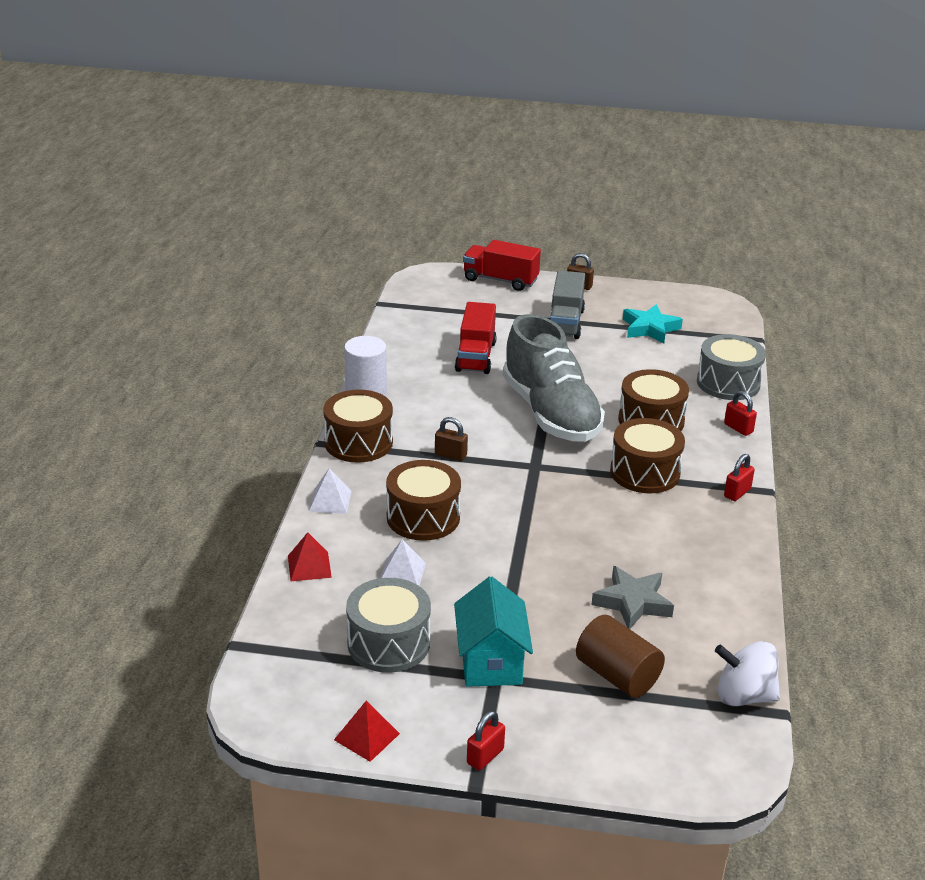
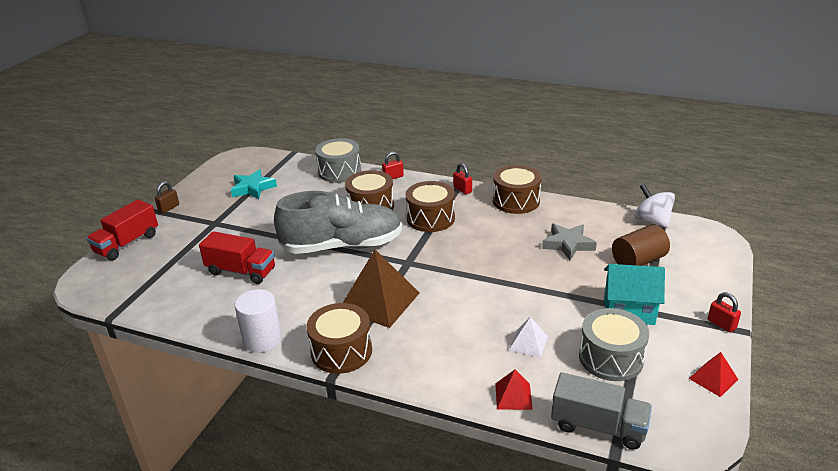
camera: 75 degrees left, 0 degrees up
(330, 501) = (423, 376): white pyramid -> none
(423, 517) = (459, 324): brown drum -> brown drum (516, 201)
(450, 455) = (379, 301): brown padlock -> brown pyramid
(565, 323) = (219, 222): grey truck -> grey truck (598, 426)
(744, 696) = (652, 221): white spinning top -> white spinning top turned 120 degrees clockwise

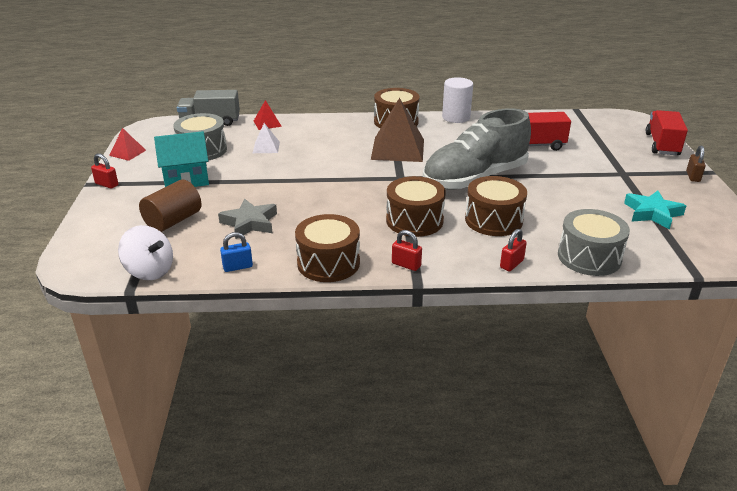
camera: 155 degrees right, 0 degrees up
(584, 211) = (237, 267): none -> blue padlock

